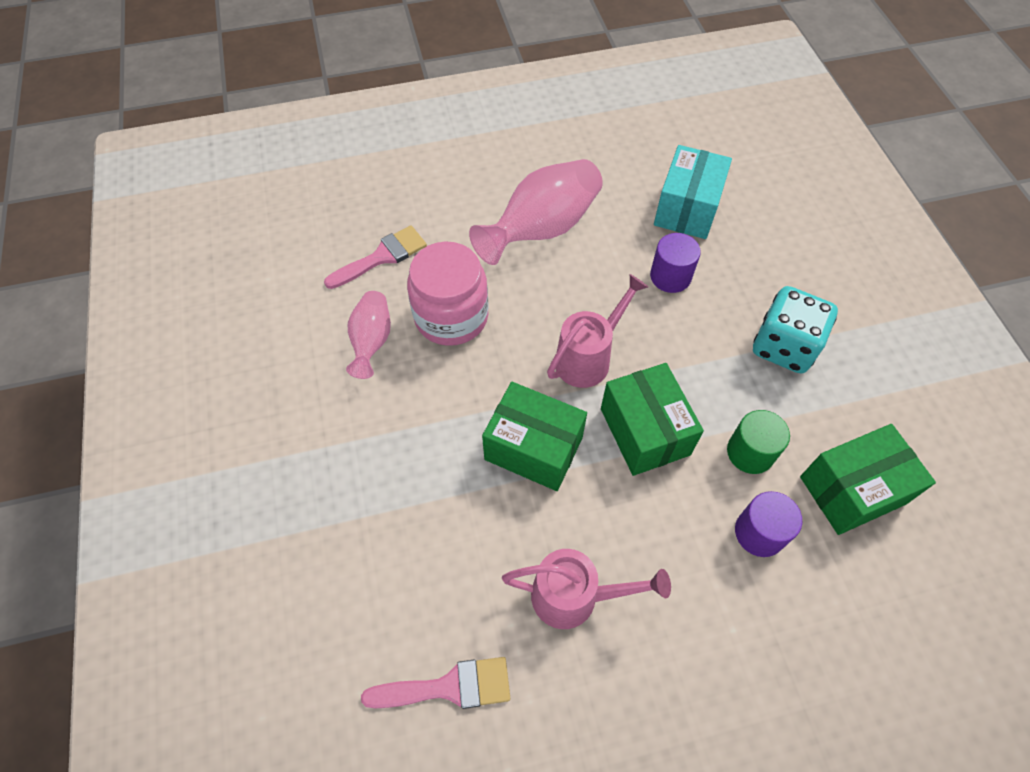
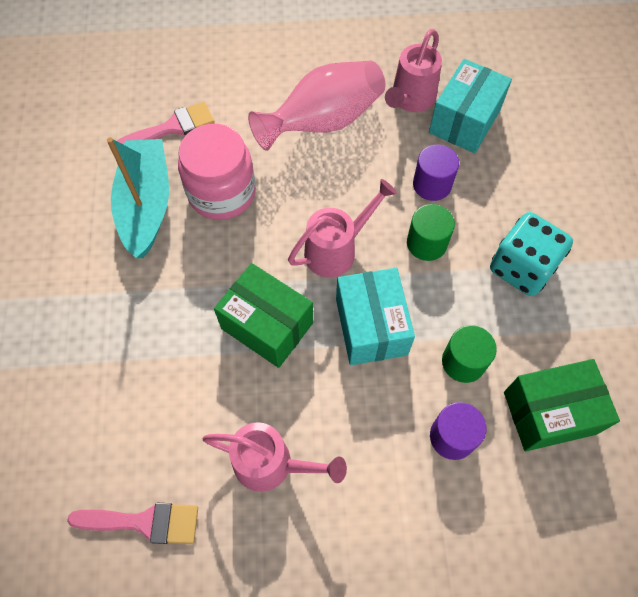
camera: 10 degrees right, 5 degrees up
(372, 341) = (146, 205): pink vase -> turquoise boat
(626, 195) = (410, 100): none -> pink watering can
(644, 431) = (371, 326): green box -> turquoise box
(680, 336) = (426, 243): none -> green cylinder

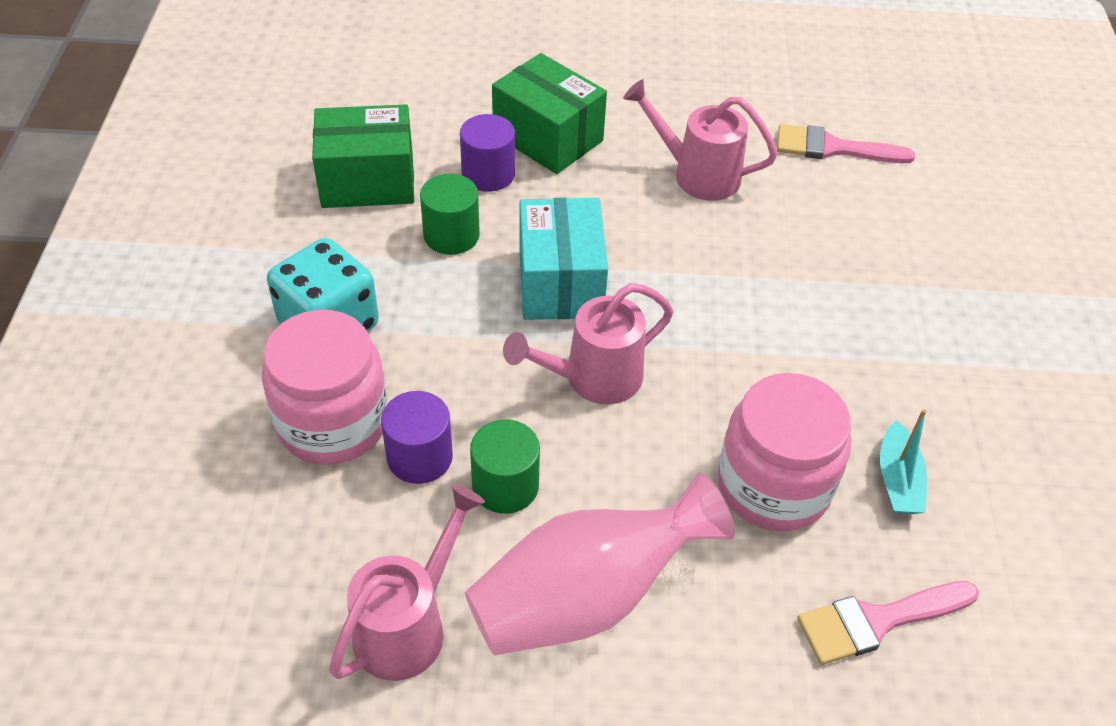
camera: 175 degrees left, 15 degrees down
(146, 205) = (898, 480): turquoise boat -> turquoise boat, size x0.49
(267, 325) = (700, 299): green box -> green box (547, 138)
(426, 243) = (456, 372): green cylinder -> green cylinder (505, 486)
(464, 121) = (321, 565): turquoise box -> none
(491, 200) = (333, 422): none -> pink jar

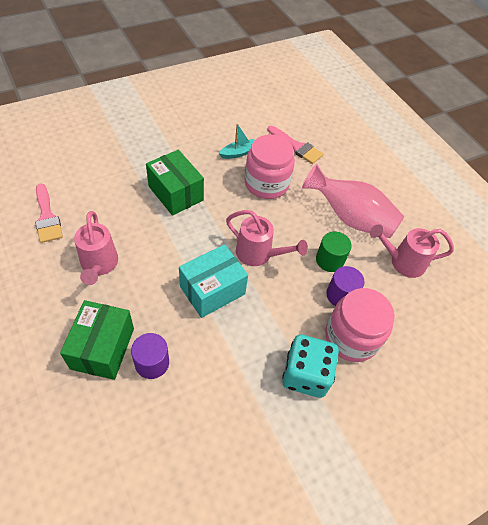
camera: 125 degrees left, 5 degrees up
(368, 181) = (194, 426): green box -> green box (176, 193)
(451, 235) = (211, 354): green cylinder -> none

